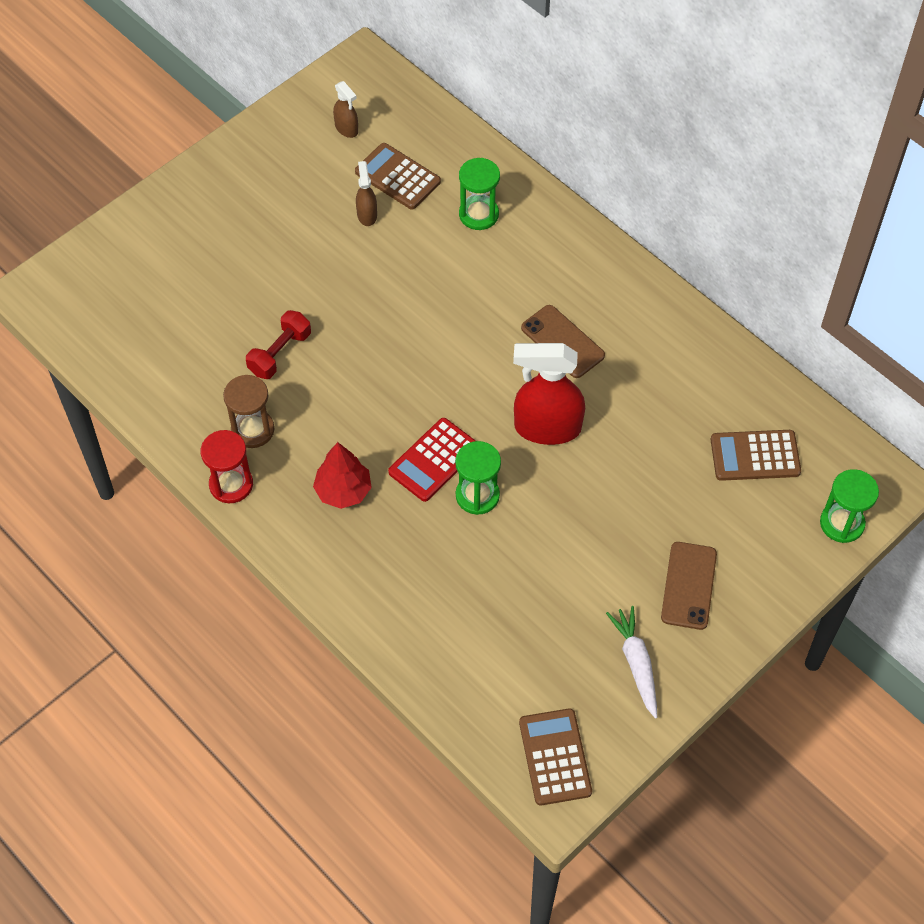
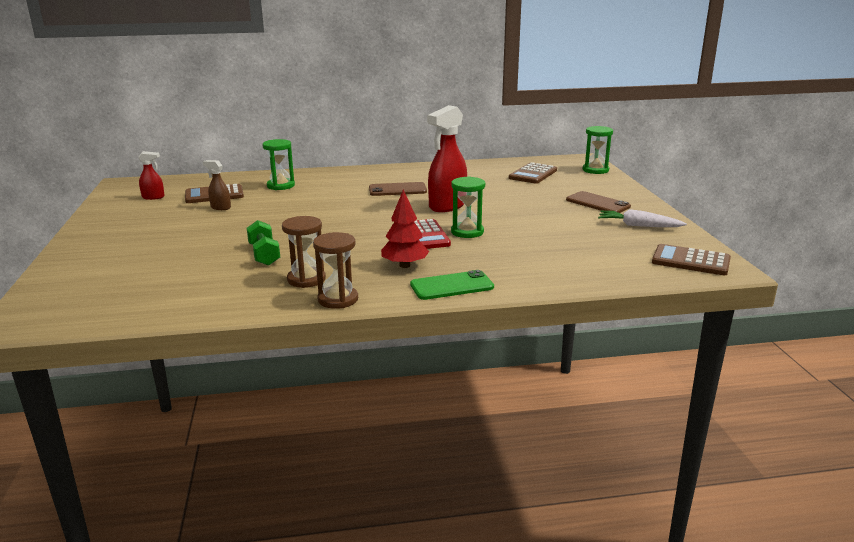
camera: 55 degrees left, 35 degrees down
(231, 484) = (338, 299): red hourglass -> brown hourglass
(280, 353) = (264, 255): red dumbbell -> green dumbbell
(325, 560) = (452, 286): none -> green phone
(346, 129) = (153, 197): brown spray bottle -> red spray bottle

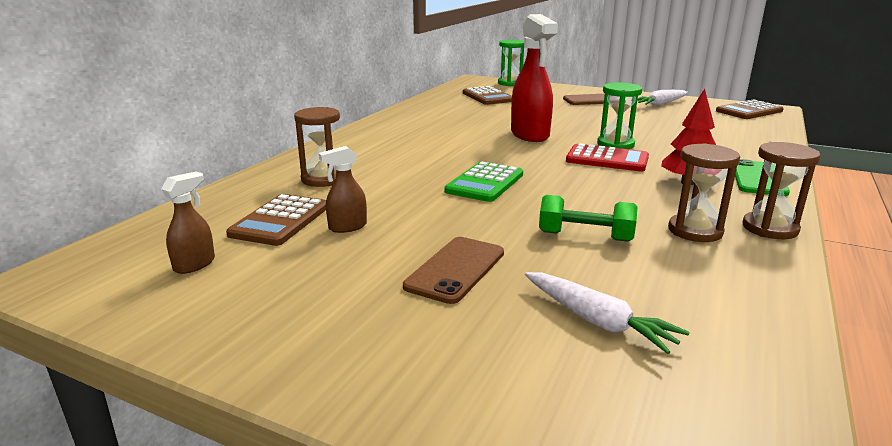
camera: 55 degrees left, 0 degrees up
(153, 197) = (195, 264): red spray bottle -> brown spray bottle
(159, 275) = (597, 321): none -> white carrot
(281, 186) = (323, 179): green hourglass -> brown hourglass
(323, 217) = (485, 183): none -> green calculator
(397, 190) = (446, 139): brown phone -> brown phone (455, 269)

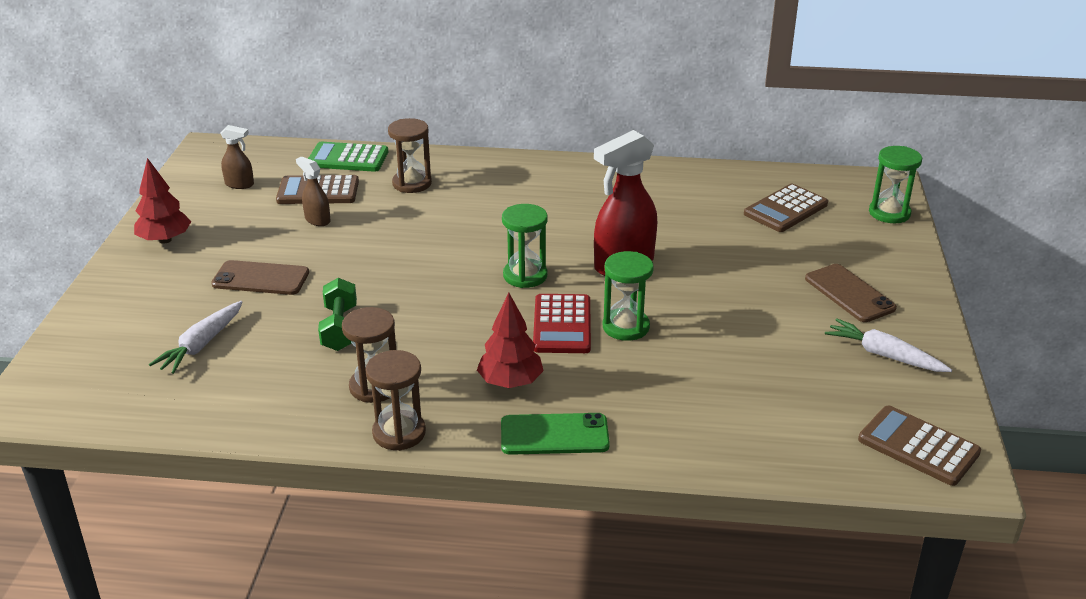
camera: 70 degrees right, 10 degrees up
(287, 334) = (165, 240): none -> red tree
(485, 183) = (444, 262): green calculator -> green calculator (348, 158)
(528, 161) = (525, 276): none -> green hourglass

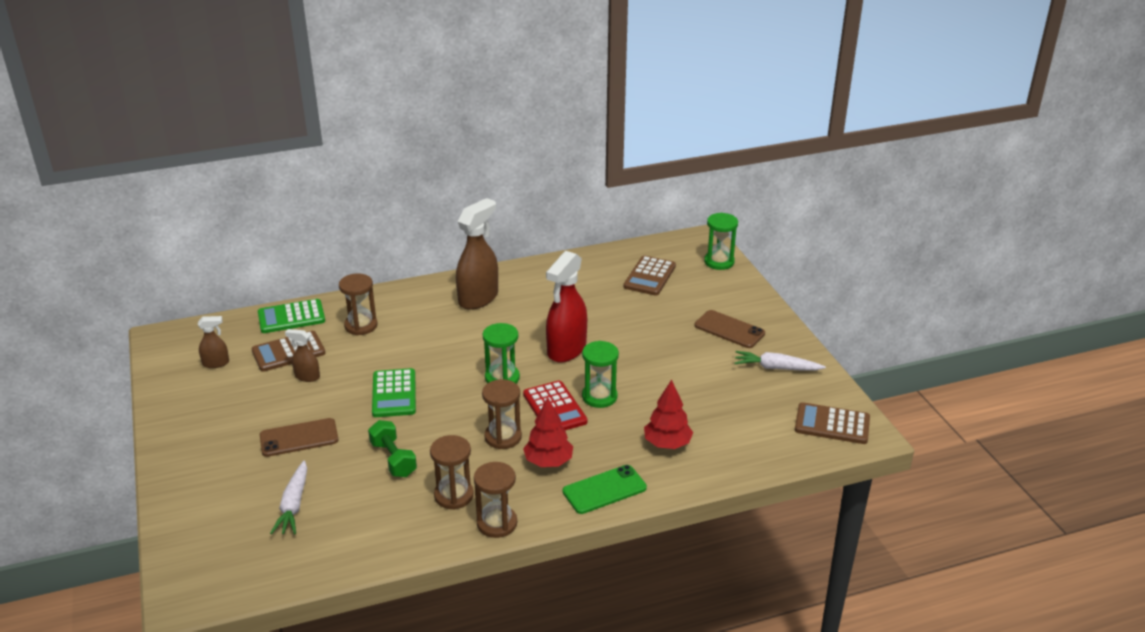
camera: 25 degrees left, 0 degrees up
(165, 240) = (190, 428): red tree -> red tree (667, 444)
(393, 261) = (394, 394): none -> green calculator
(478, 339) = (503, 437): none -> brown hourglass
(561, 186) = (478, 298): none -> brown spray bottle

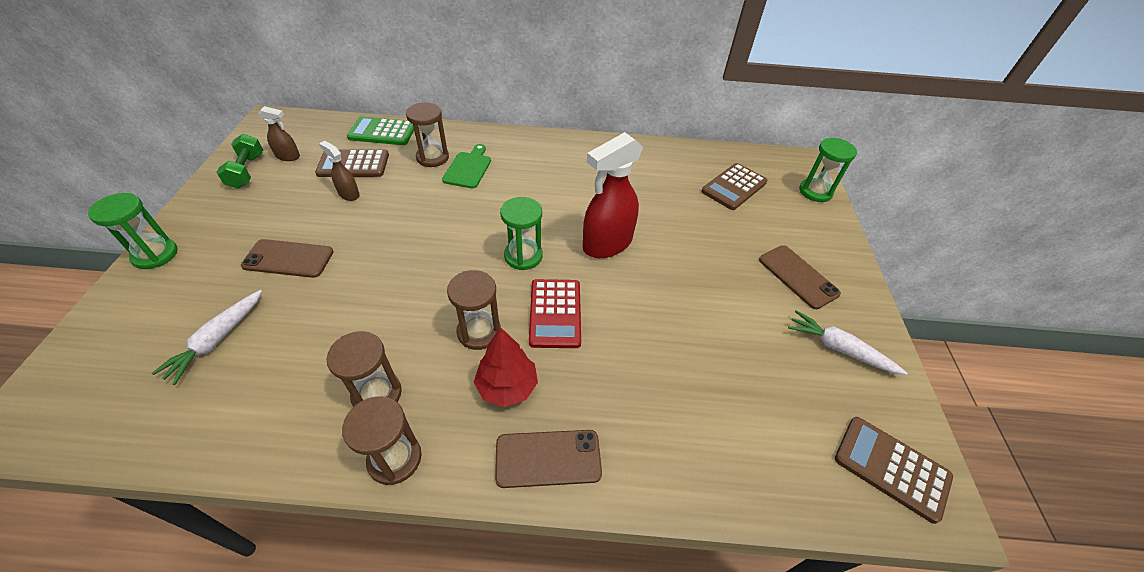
camera: 20 degrees right, 15 degrees up
(393, 459) = (352, 318): green dumbbell -> green dumbbell (247, 171)
(394, 394) = (409, 239): green calculator -> none
(402, 325) = (468, 168): none -> green cutting board
(478, 298) = (554, 161): brown spray bottle -> none
(599, 397) = (611, 315): green hourglass -> green hourglass (155, 255)
(604, 490) = (548, 458): green phone -> brown phone
(667, 444) = (659, 414): red tree -> none

